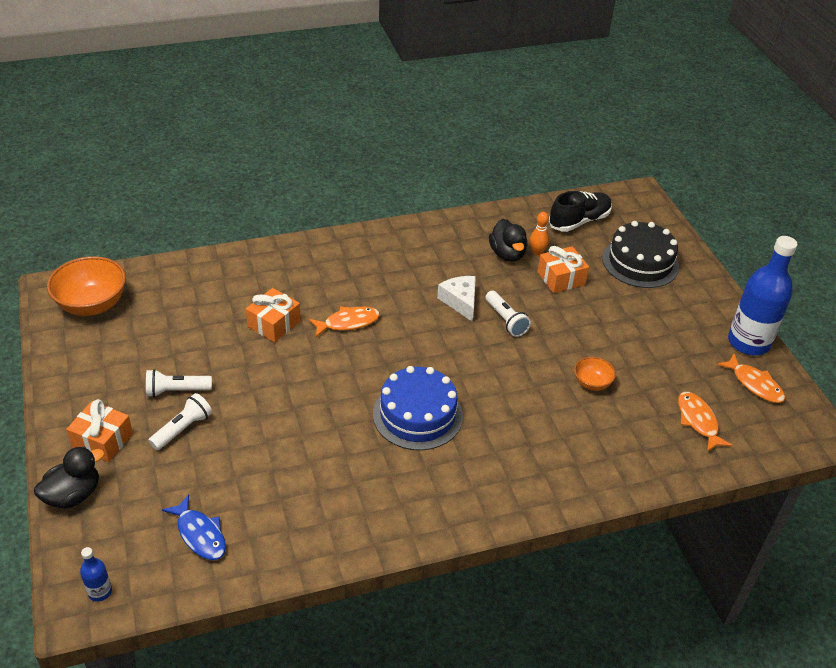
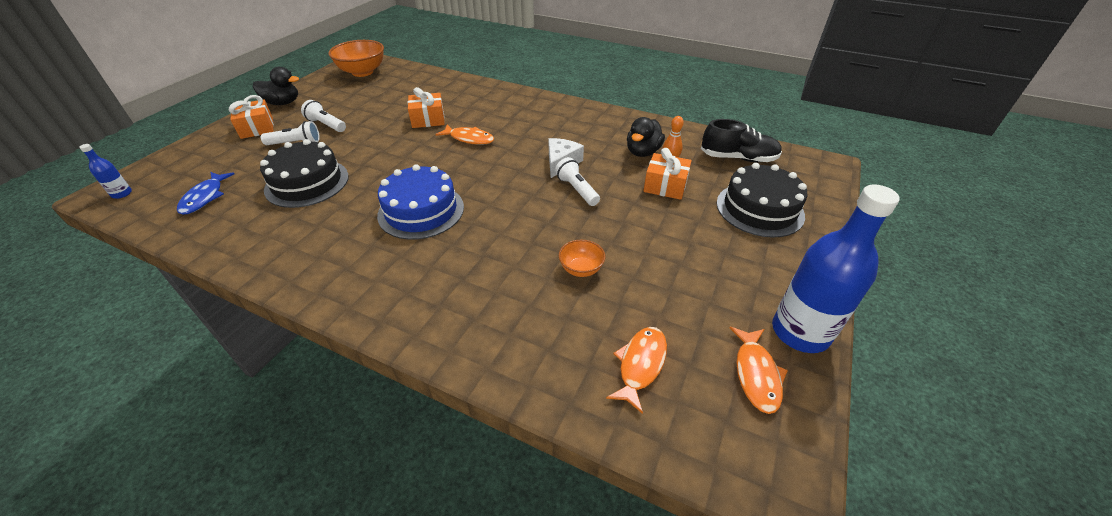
camera: 45 degrees right, 0 degrees up
(73, 495) = (201, 144): black duck -> black duck (283, 103)
(273, 457) = (307, 183): none -> black cake
(506, 320) = (577, 190): white flashlight -> white flashlight turned 135 degrees clockwise

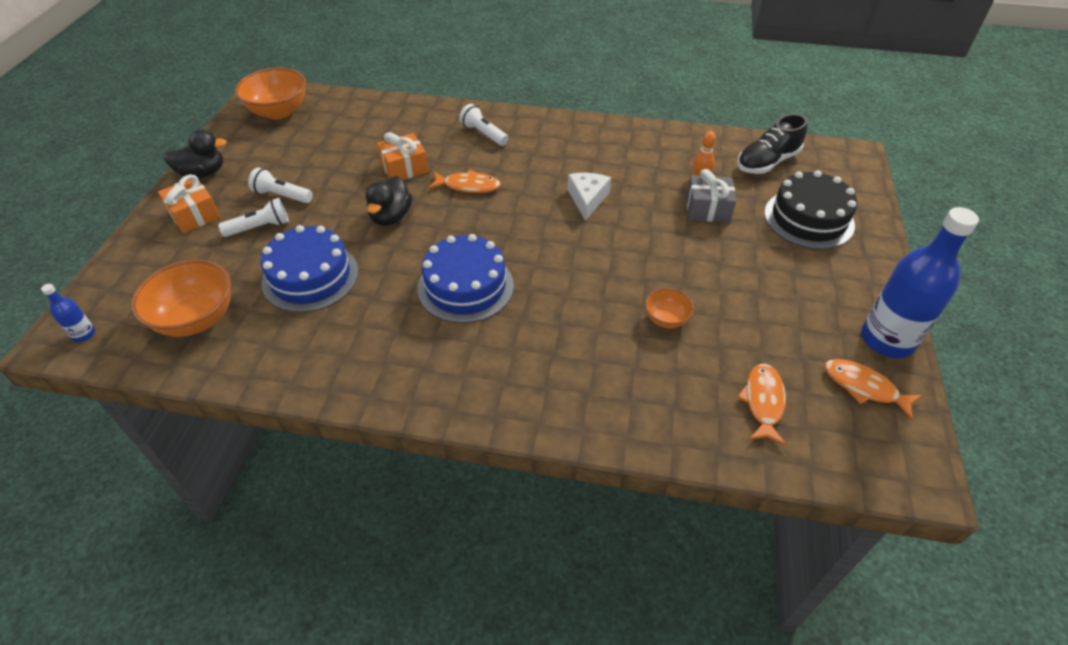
camera: 15 degrees left, 5 degrees up
(205, 197) = (196, 319): blue fish -> orange bowl
(307, 183) = (310, 277): black cake -> blue cake
(577, 190) = (620, 230): white flashlight -> white flashlight (483, 134)
(642, 152) = (667, 171): black duck -> black duck (391, 217)
(665, 186) = (707, 209): orange gift -> grey gift
(738, 158) = (767, 162): black shoe -> black shoe turned 150 degrees clockwise
(756, 374) = (864, 387): orange fish -> orange fish turned 135 degrees clockwise

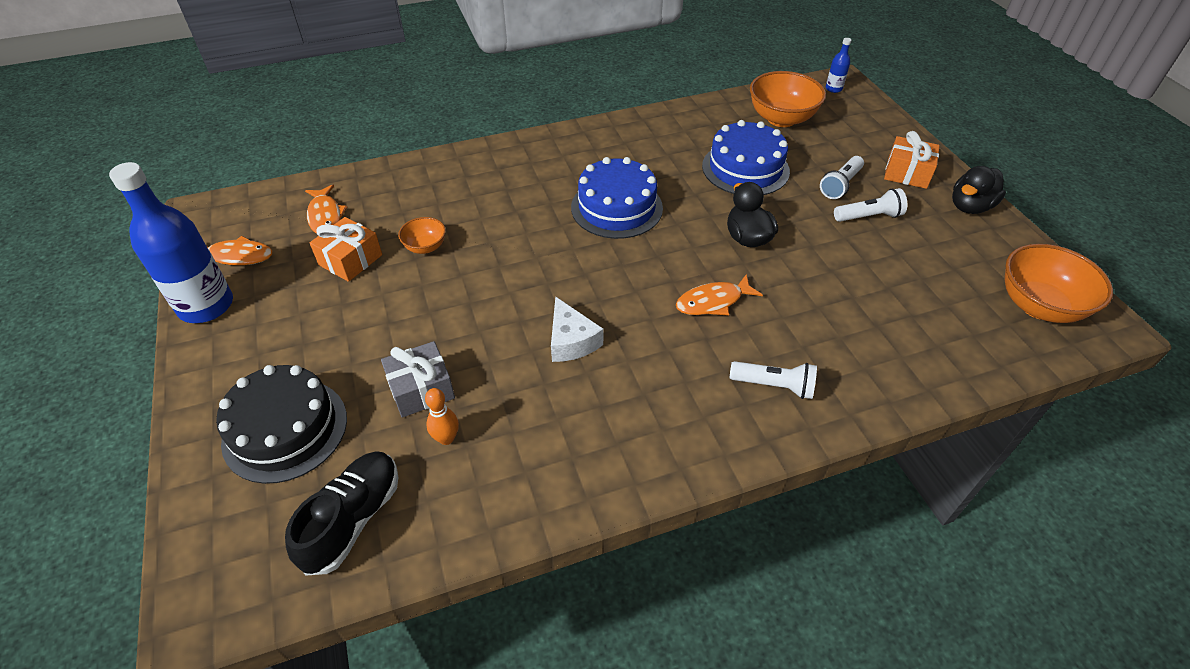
camera: 150 degrees right, 0 degrees up
(404, 168) = (803, 294): orange gift -> orange gift (350, 260)

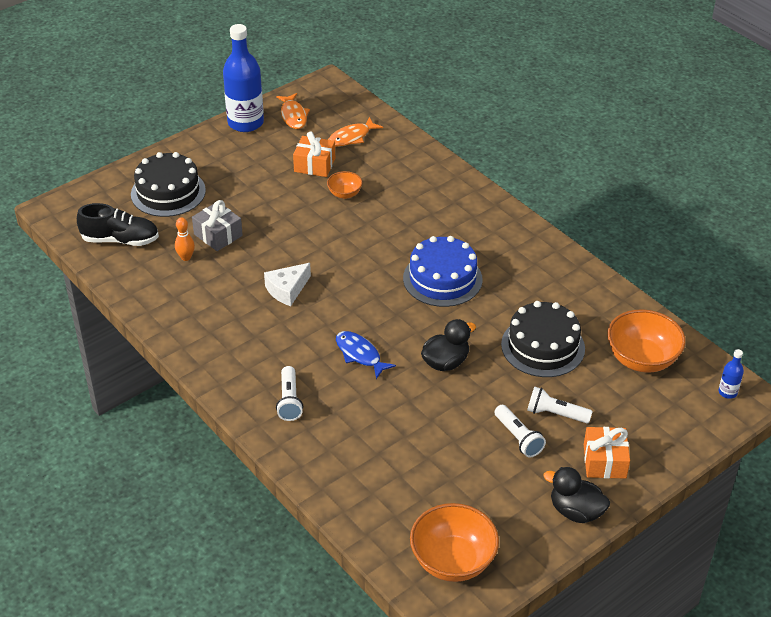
camera: 70 degrees right, 5 degrees down
(713, 302) = (360, 354): orange fish -> blue fish
(745, 168) = (543, 346): blue cake -> black cake

